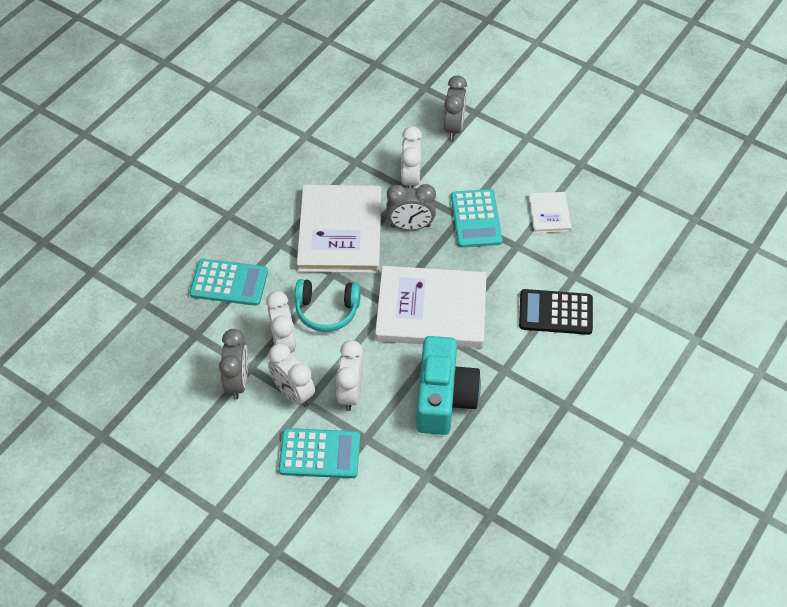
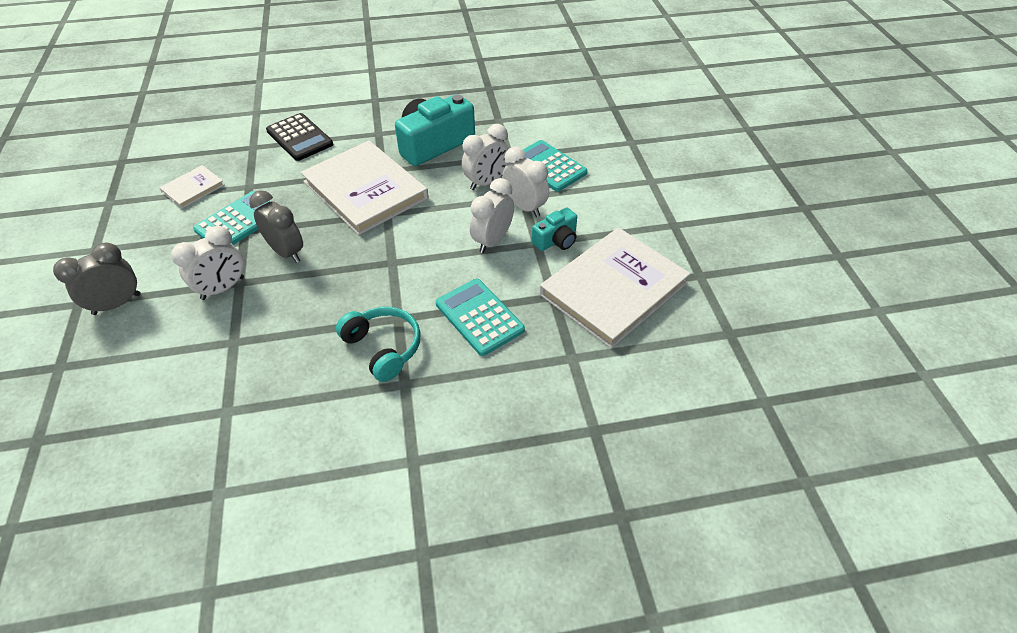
camera: 135 degrees left, 5 degrees down
(238, 382) = (556, 240): grey clock -> turquoise camera
(293, 393) = (525, 207): white clock -> white clock turned 45 degrees counterclockwise
(327, 310) = (433, 240): turquoise headphones -> turquoise headphones (383, 348)
(340, 232) = (339, 289): white book -> white book (613, 289)

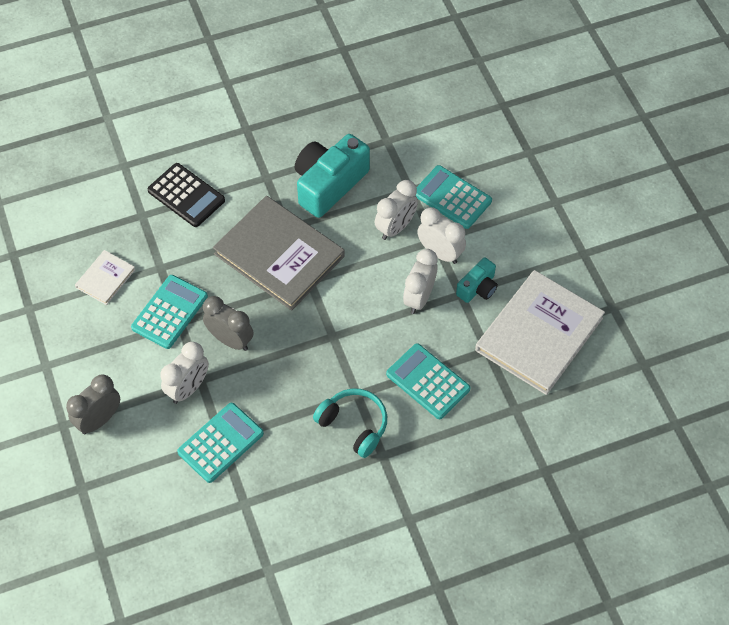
camera: 10 degrees left, 10 degrees up
(230, 344) = (220, 443): none -> turquoise calculator
(365, 190) = (279, 255): white book -> grey book

